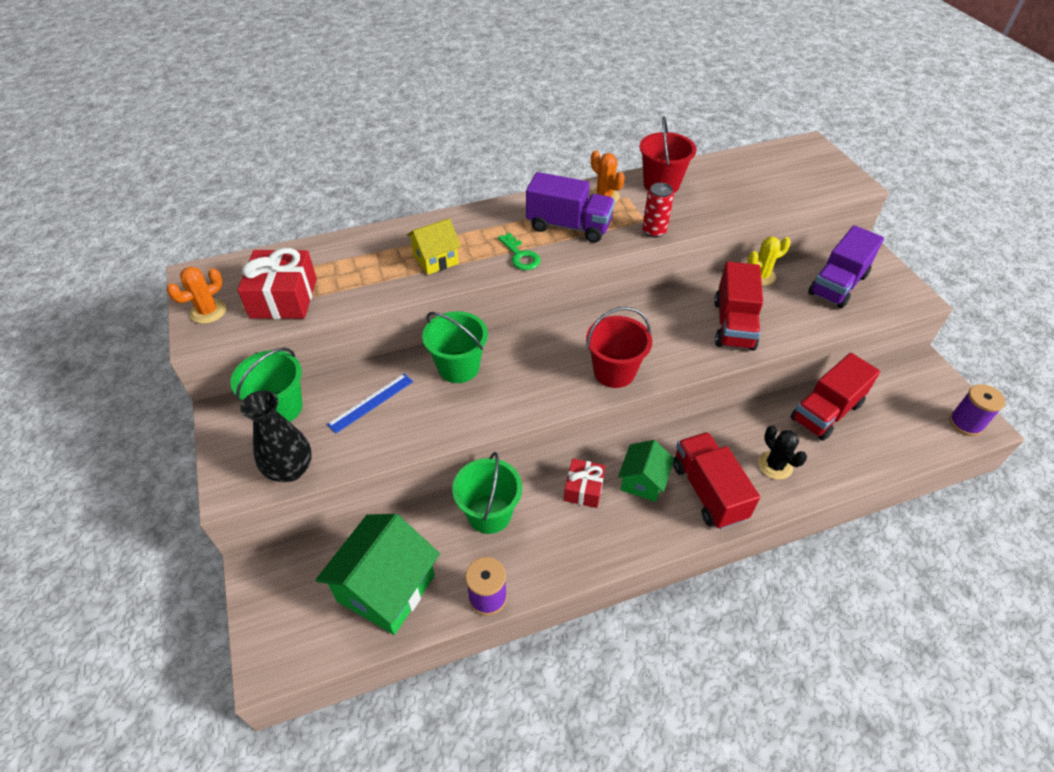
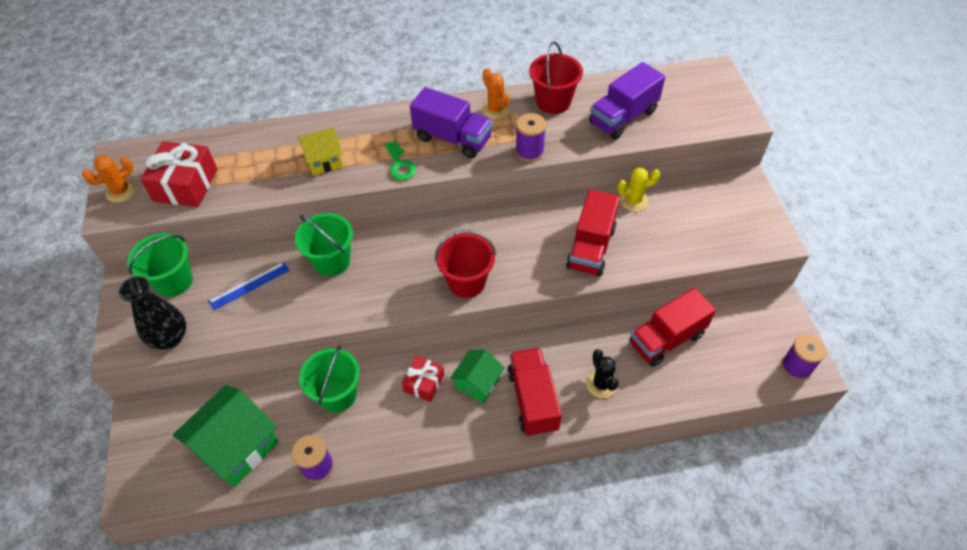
camera: 10 degrees right, 5 degrees up
(654, 231) = (529, 152): red can -> purple spool
(837, 284) = (705, 218): purple truck -> purple truck (623, 117)

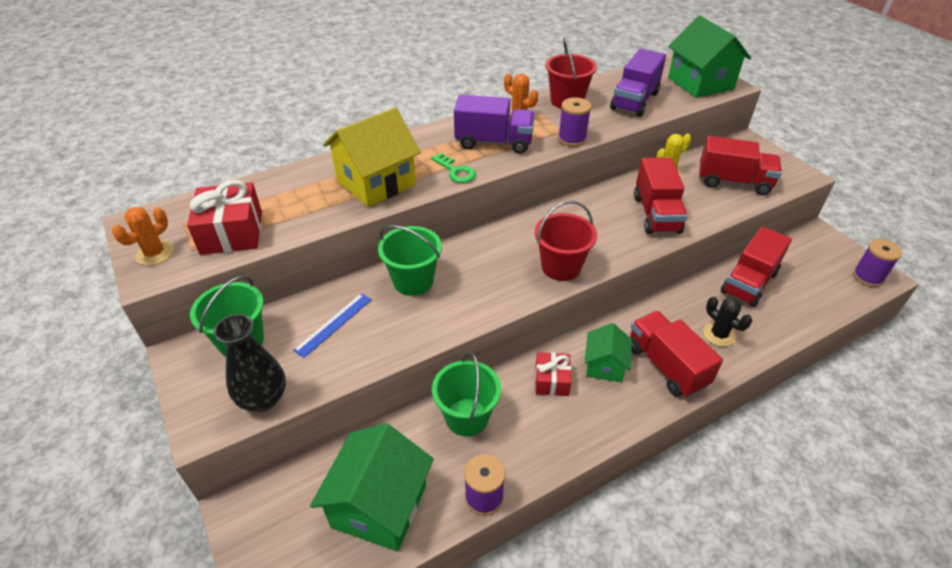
camera: 20 degrees left, 10 degrees down
(324, 160) = (376, 182): yellow house -> yellow house, size x1.73
(695, 230) = (733, 182): none -> red truck
(710, 108) = (700, 83): none -> green house

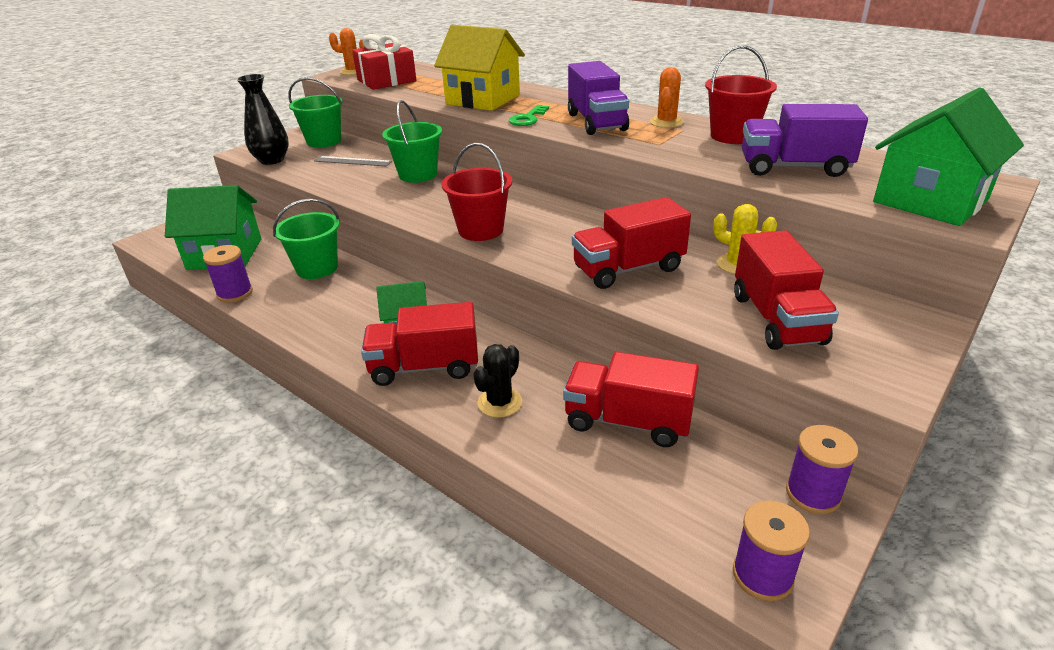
camera: 70 degrees right, 10 degrees down
(334, 324) = (352, 161): blue ruler -> grey ruler
(551, 380) = (374, 300): red gift -> none
(572, 139) = (648, 150): purple spool -> purple spool (813, 494)
(666, 366) = (424, 367): red truck -> red truck turned 135 degrees counterclockwise

